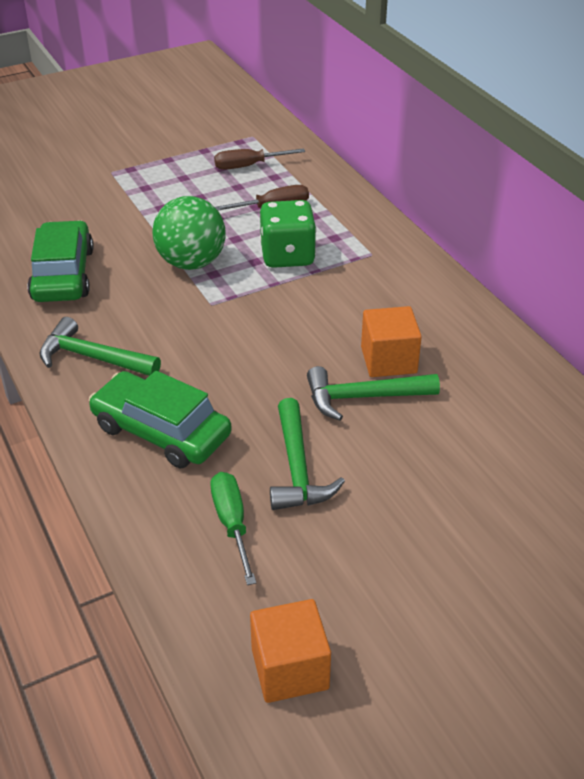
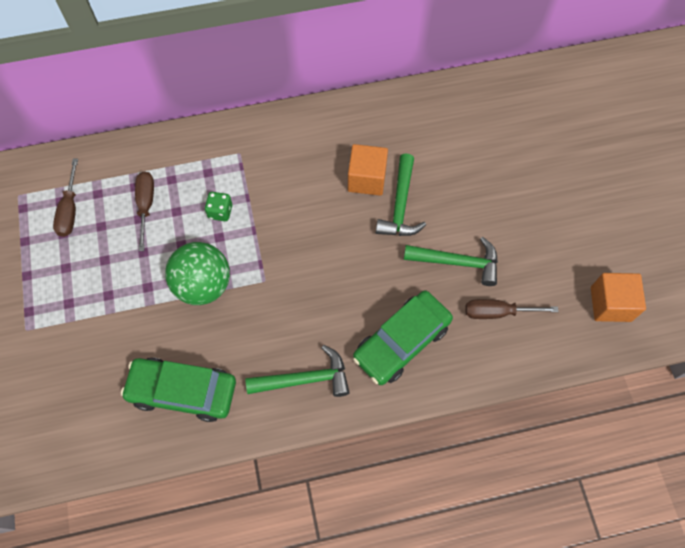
camera: 75 degrees left, 25 degrees up
(93, 357) = (305, 379): green hammer -> green hammer turned 135 degrees counterclockwise
(232, 524) = (498, 312): green screwdriver -> brown screwdriver
(287, 256) = (220, 212): green dice -> green dice, size x0.53

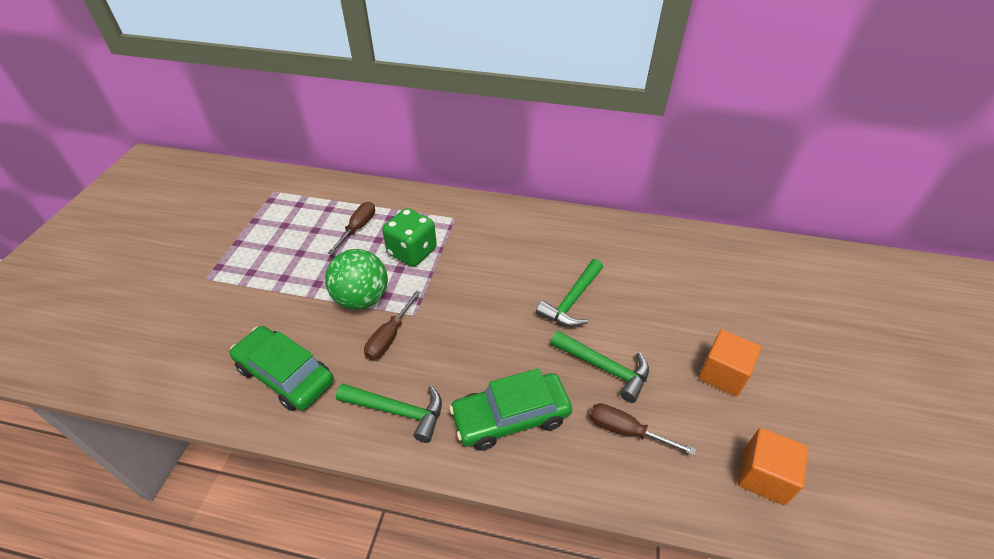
camera: 25 degrees right, 20 degrees down
(70, 210) = (301, 212): brown screwdriver -> brown screwdriver (389, 336)
(220, 212) = (412, 252): green dice -> green dice, size x1.90
(367, 179) = (552, 270): orange cube -> orange cube (722, 374)

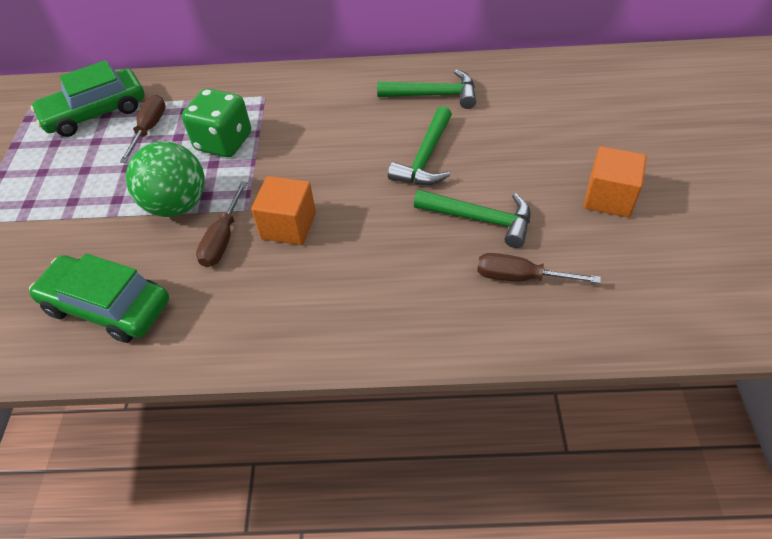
camera: 10 degrees left, 5 degrees up
(397, 411) = (256, 315): green hammer -> green hammer (434, 95)
(511, 417) = (388, 292): green car -> green car (95, 112)
(763, 476) = (676, 288): orange cube -> orange cube (288, 226)

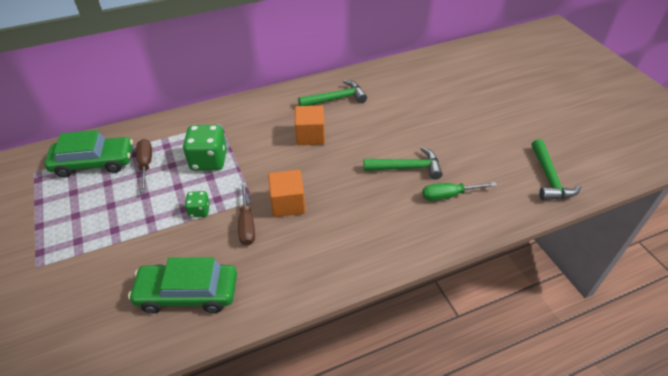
camera: 25 degrees left, 5 degrees down
(95, 112) = (94, 163): green car -> green car turned 135 degrees counterclockwise
(177, 205) = (199, 211): green ball -> green dice
(425, 158) = (352, 139): green hammer -> green hammer (549, 178)
(521, 277) = (449, 195): brown screwdriver -> green screwdriver
(609, 198) = (472, 137): orange cube -> orange cube (310, 136)

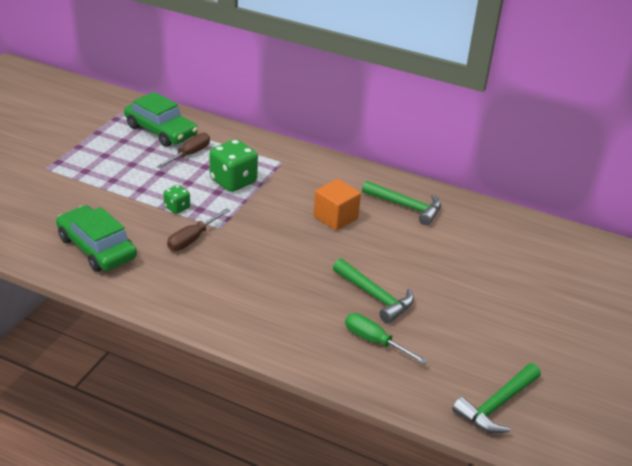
camera: 45 degrees right, 10 degrees down
(288, 204) = (240, 248): orange cube -> none

